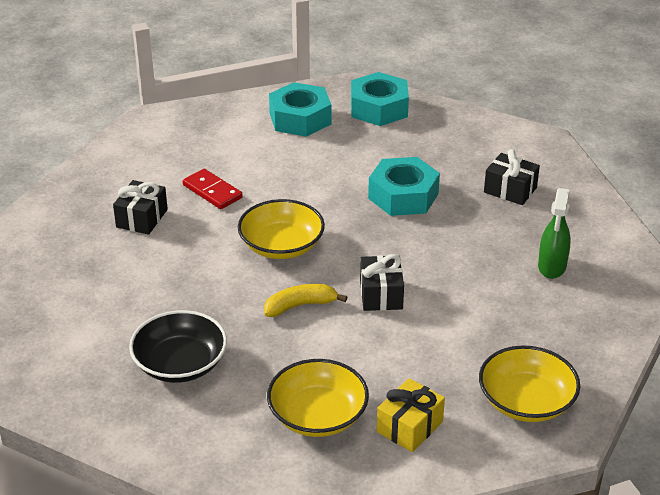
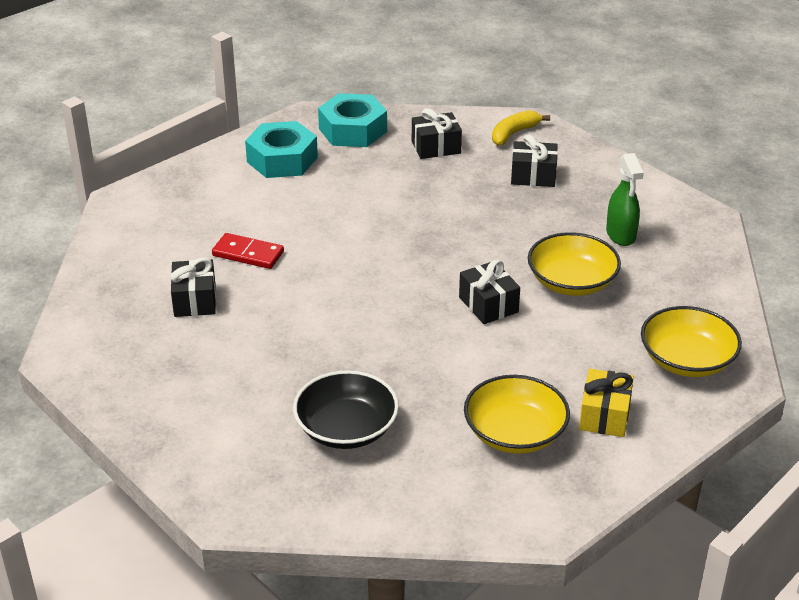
camera: 25 degrees left, 0 degrees up
(281, 246) = (359, 287): yellow bowl -> yellow bowl (572, 282)
(300, 306) = (420, 338): yellow banana -> yellow banana (514, 133)
(403, 196) = (439, 207): turquoise nut -> none
(440, 141) = (436, 147): none -> black gift

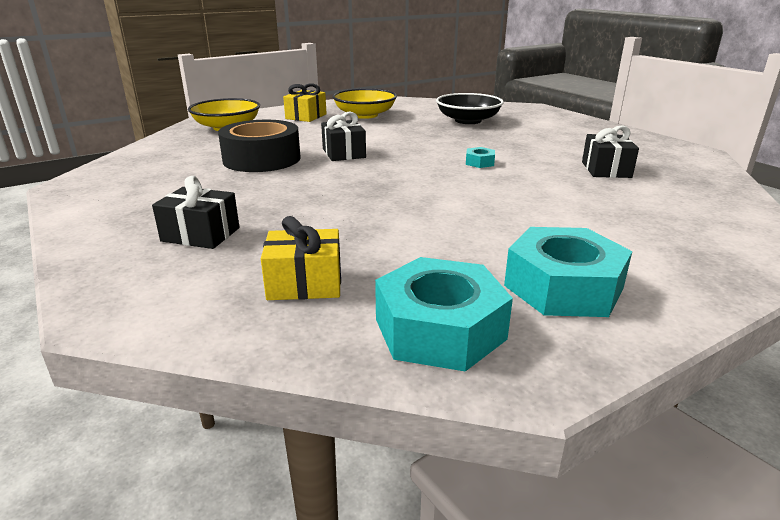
camera: 170 degrees left, 10 degrees down
(248, 254) = (569, 193): red domino -> none
(330, 301) = (479, 162): none -> turquoise nut
(436, 147) = (305, 283): black gift -> yellow gift
(514, 133) = (159, 294): yellow banana -> none
(572, 282) = (262, 159): yellow bowl -> black tape
(621, 235) = (176, 180): green spray bottle -> none

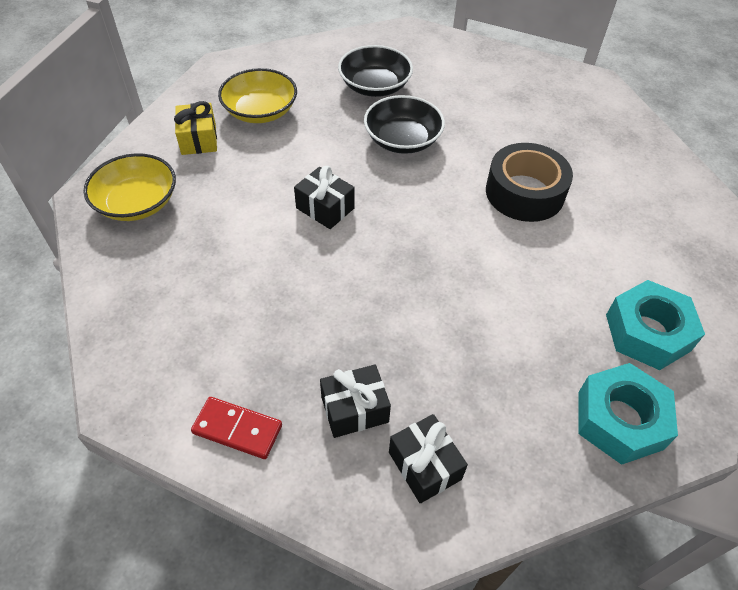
camera: 35 degrees left, 25 degrees up
(109, 216) = (237, 429): none -> red domino
(262, 159) = (258, 256): black tape -> black tape (524, 192)
(305, 283) = (499, 423): yellow gift -> none
(455, 142) = (402, 140): none -> black bowl
(479, 162) = (457, 174): turquoise nut -> none
(606, 170) = (558, 144): black gift -> black gift (425, 465)

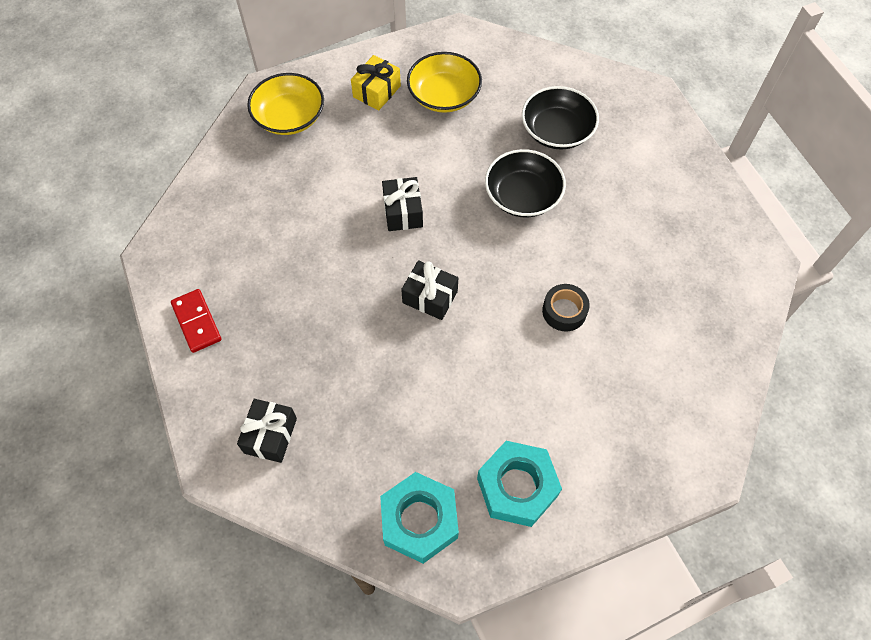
camera: 45 degrees right, 10 degrees up
(354, 409) = (269, 367): black gift -> black gift (430, 297)
(524, 192) = (564, 311): black tape -> black tape, size x0.56

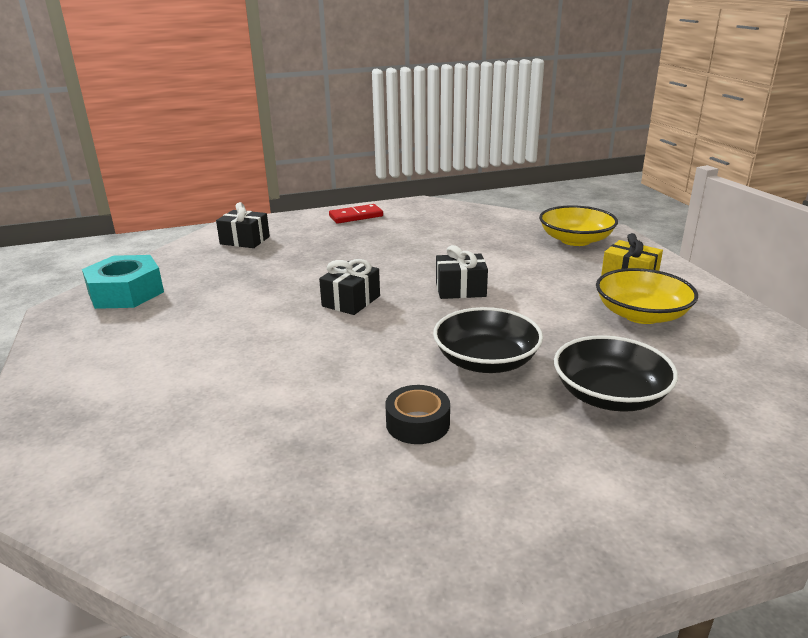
camera: 95 degrees right, 35 degrees down
(517, 487) = (114, 338): turquoise nut -> none
(564, 311) = (304, 380): black tape -> black tape (417, 423)

